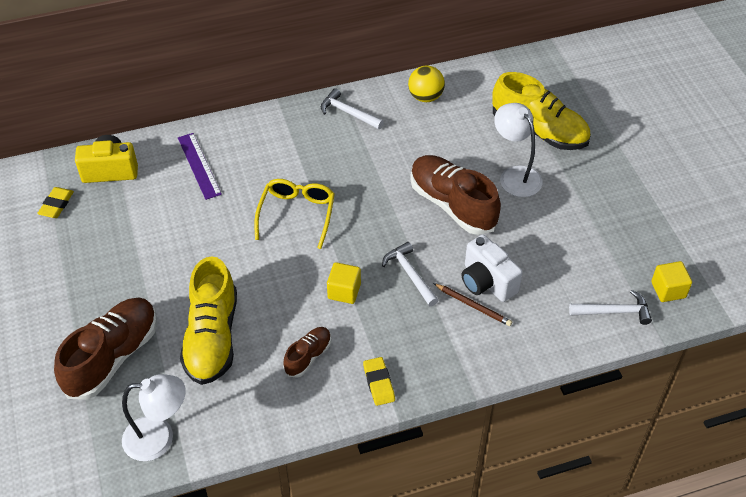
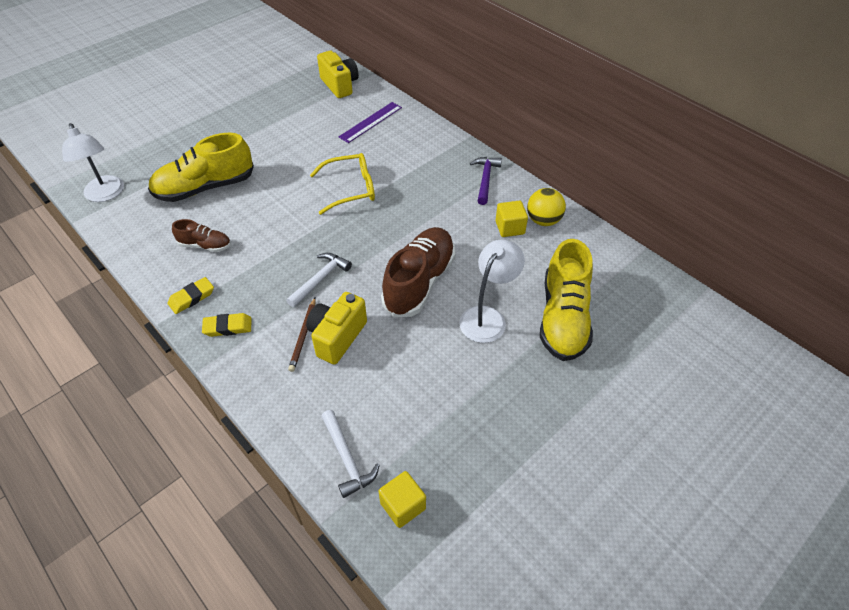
camera: 65 degrees right, 0 degrees up
(56, 205) = (294, 75): yellow eraser -> yellow eraser (228, 327)
(113, 357) = (170, 148): brown shoe -> none
(344, 291) = (282, 244): yellow cube -> yellow cube (510, 228)
(348, 113) = (485, 179): white hammer -> purple hammer
(487, 282) = (337, 337): white camera -> yellow camera

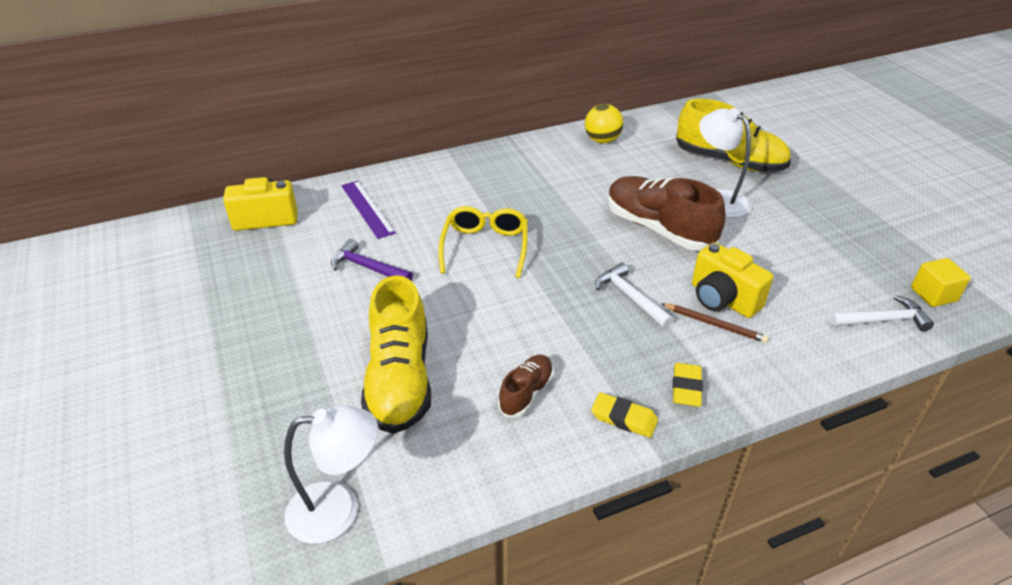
camera: 70 degrees left, 10 degrees down
(192, 298) = (624, 418): yellow eraser -> yellow eraser turned 45 degrees counterclockwise
(485, 179) = (524, 157): purple hammer -> purple hammer (368, 267)
(510, 228) = (603, 160): yellow cube -> none

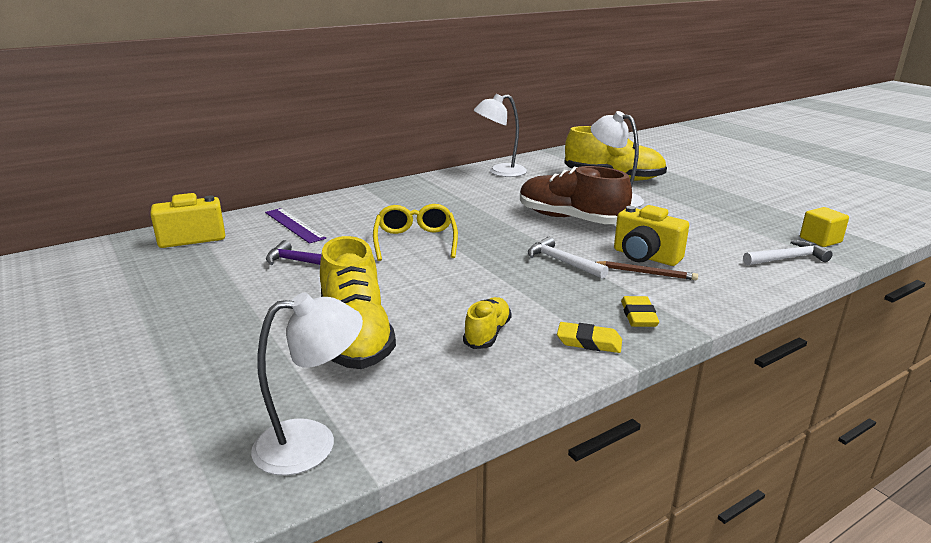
camera: 10 degrees left, 15 degrees down
(526, 393) = (487, 334): brown shoe -> yellow shoe
(602, 140) = (500, 172): yellow ball -> white lamp

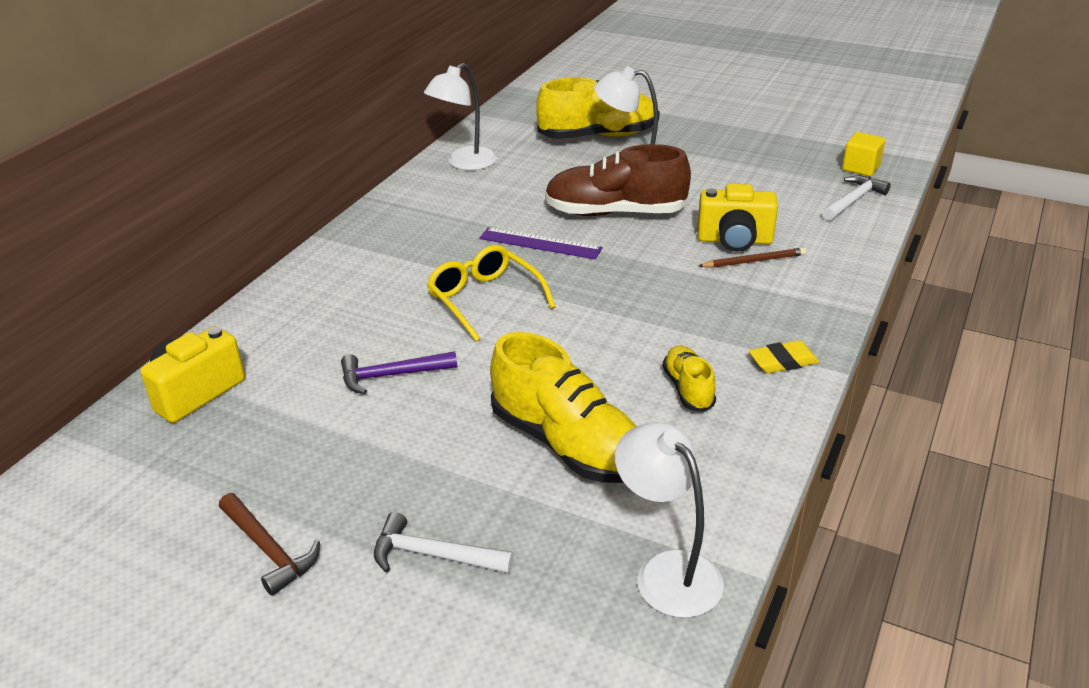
camera: 30 degrees left, 10 degrees up
(109, 325) = (269, 549): none -> brown hammer
(294, 225) = (308, 326): purple ruler -> purple ruler (540, 243)
(312, 443) = (667, 571): white lamp -> white lamp turned 75 degrees counterclockwise
(562, 262) = (666, 275): white hammer -> white hammer (434, 555)
(638, 316) = (795, 315): yellow eraser -> none

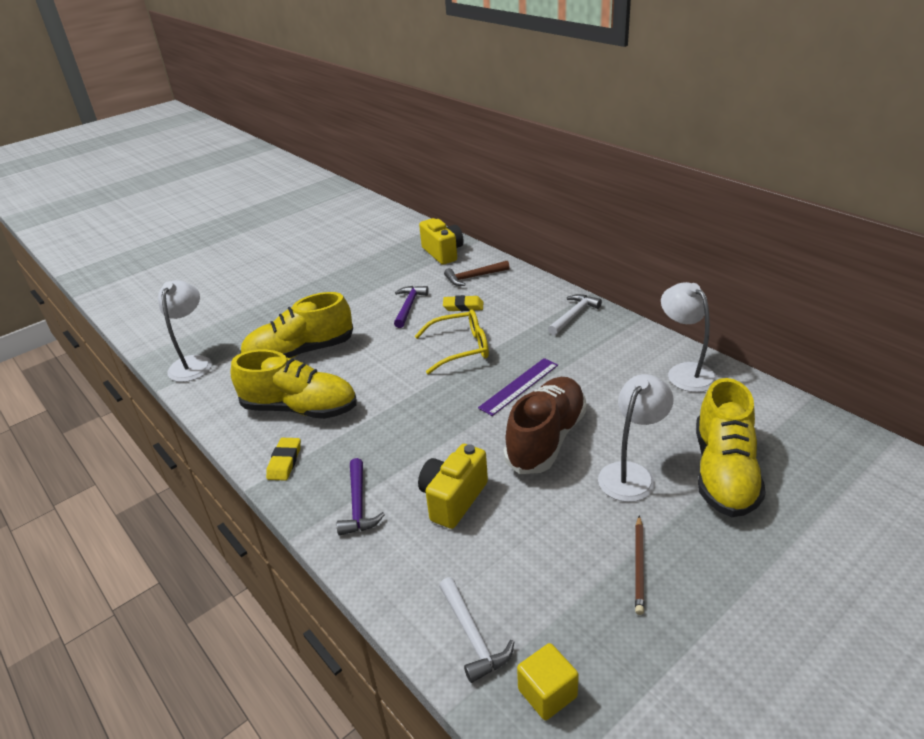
camera: 115 degrees right, 0 degrees up
(269, 549) = (318, 268): brown hammer -> brown hammer (474, 277)
(377, 324) = (463, 306): none -> yellow eraser
(434, 555) = (272, 304): white hammer -> white hammer (573, 315)
(667, 571) = (193, 363): white lamp -> white lamp turned 75 degrees counterclockwise
(688, 389) = (300, 409): yellow shoe -> yellow shoe, size x1.95
(754, 261) = (413, 498): brown pencil -> brown pencil (639, 566)
(791, 289) = (358, 504): none -> purple hammer

